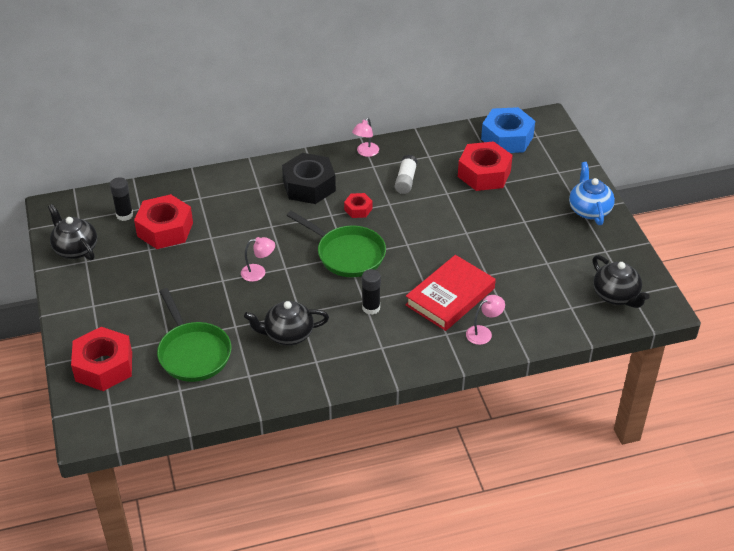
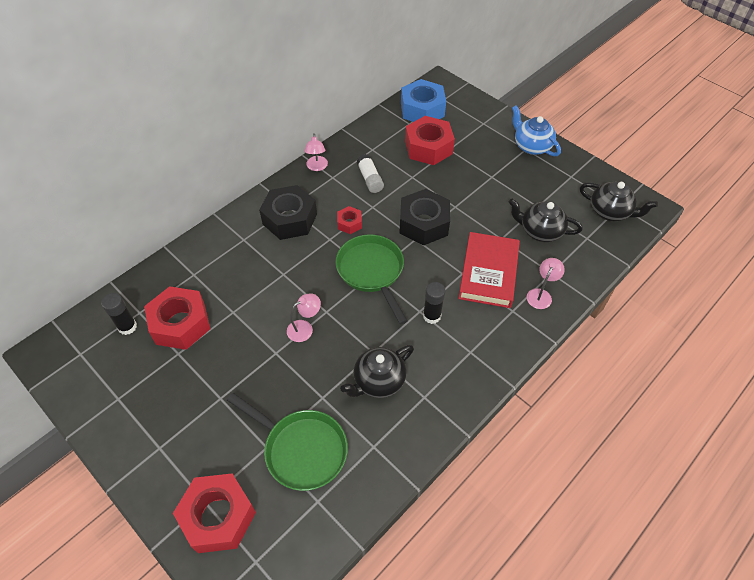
camera: 30 degrees left, 10 degrees up
(75, 249) = (97, 389): black teapot -> black teapot (540, 231)
(347, 254) = (372, 271): green pan -> green pan turned 120 degrees counterclockwise
(424, 235) = (423, 223): none -> black nut

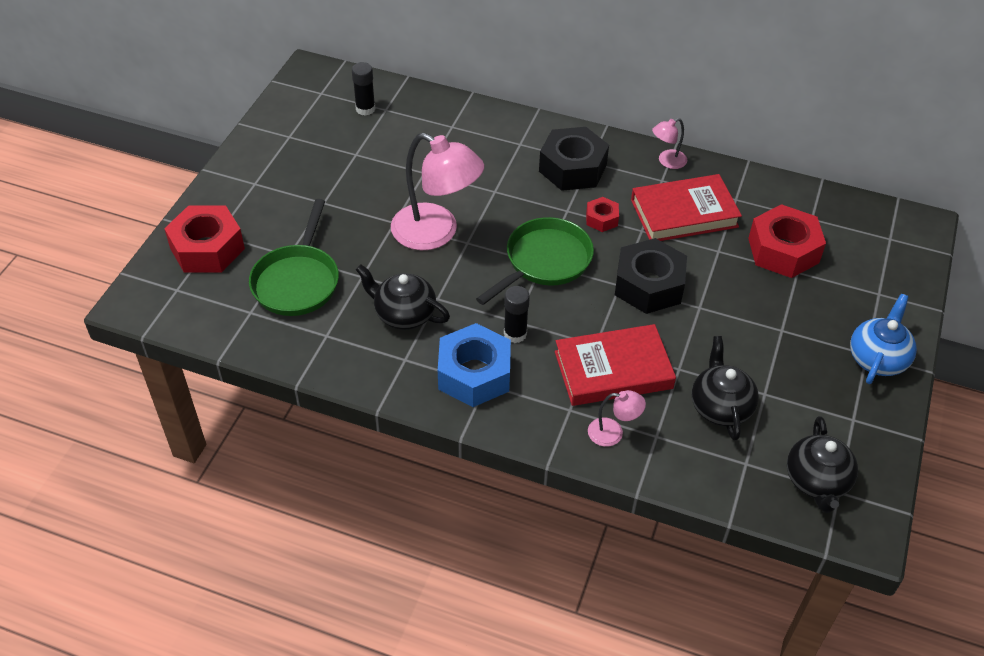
camera: 65 degrees right, 5 degrees down
(180, 324) = (389, 142): red nut -> none
(305, 328) = (436, 233): pink lamp -> pink lamp, size x2.18
(370, 179) = (684, 213): white glue stick -> red book
(422, 109) = (849, 223): blue nut -> blue nut (474, 374)

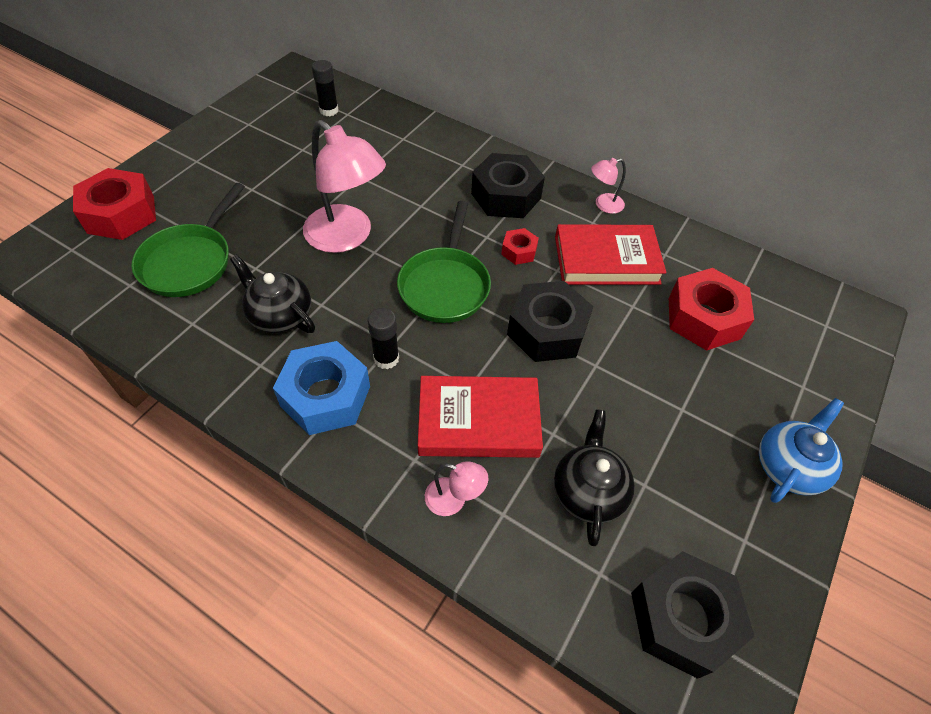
camera: 10 degrees right, 5 degrees up
(544, 262) = (445, 285): green pan -> green pan turned 135 degrees clockwise
(816, 481) = (682, 618): black teapot -> black nut

